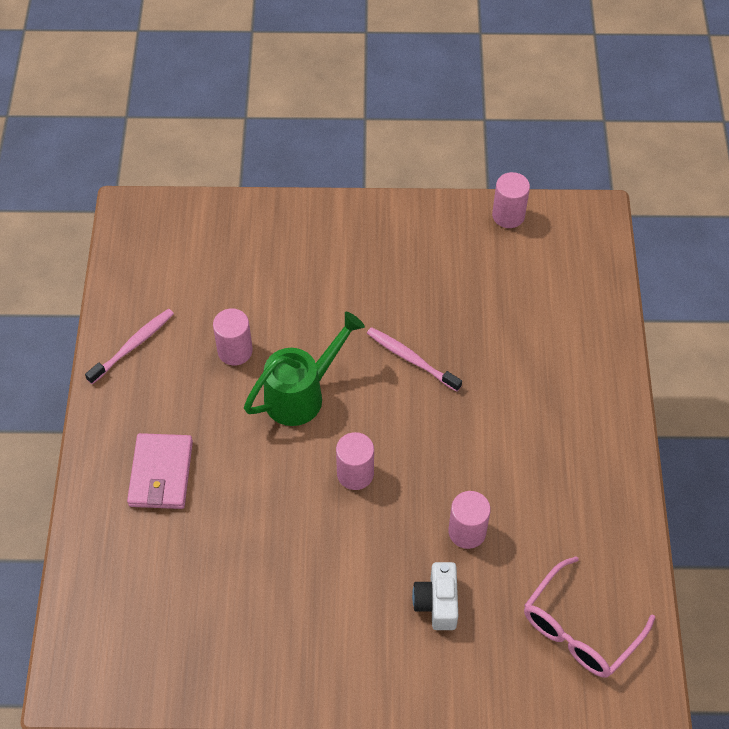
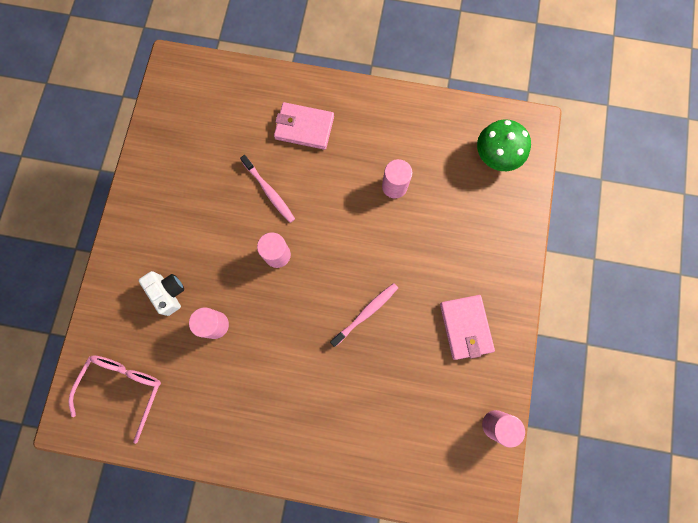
camera: 100 degrees right, 20 degrees up
(132, 346) = (410, 118): pink toothbrush -> pink toothbrush (269, 191)
(177, 246) = (496, 156): none -> green mushroom
(302, 394) = (349, 228): green watering can -> none
(404, 254) = (465, 327): none -> pink wallet
(437, 603) = (168, 293): white camera -> white camera turned 45 degrees clockwise
(579, 629) = (124, 388): pink glasses -> pink glasses turned 60 degrees clockwise

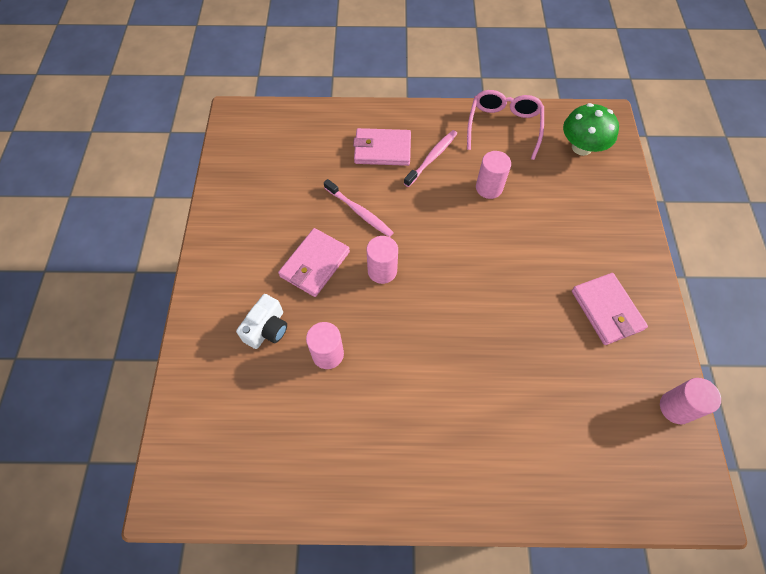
camera: 10 degrees left, 15 degrees down
(124, 388) = (230, 444): pink glasses -> pink glasses (503, 126)
(168, 293) = (267, 329): white camera -> white camera turned 75 degrees clockwise
(219, 238) = (315, 264): none -> pink wallet
(365, 313) = (494, 314): pink toothbrush -> pink toothbrush (432, 158)

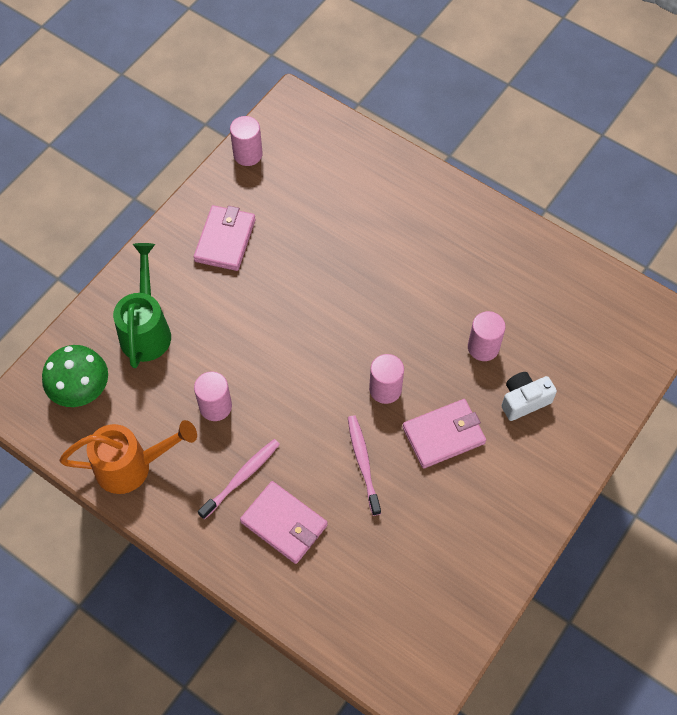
camera: 145 degrees left, 0 degrees up
(432, 158) = (241, 478): pink toothbrush -> pink toothbrush turned 150 degrees clockwise
(503, 126) = (132, 466): pink glasses -> orange watering can
(586, 207) = (146, 329): none -> green watering can

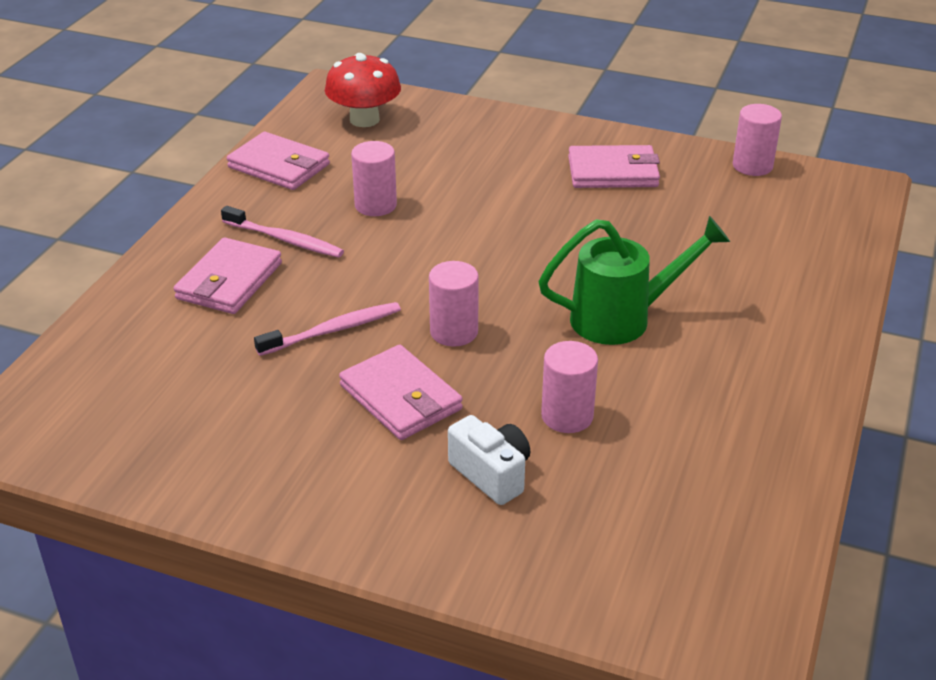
camera: 75 degrees right, 25 degrees down
(81, 389) = (364, 119): green mushroom -> red mushroom
(132, 466) = (279, 166): orange watering can -> pink wallet
(146, 329) = (459, 143): green watering can -> green watering can (622, 318)

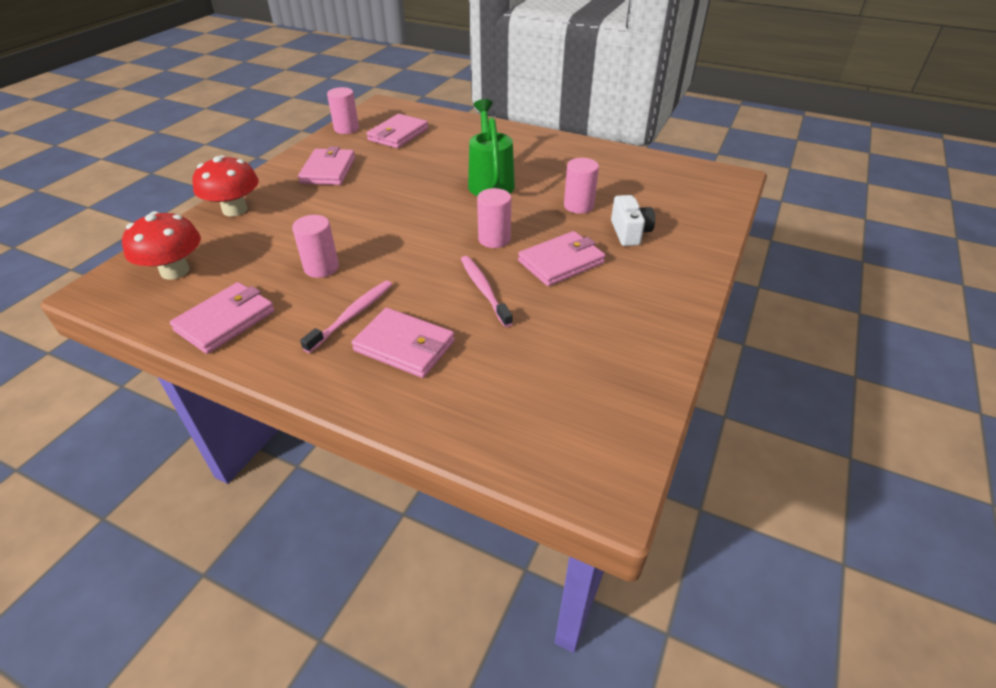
camera: 85 degrees left, 5 degrees up
(491, 474) = (629, 233): white camera -> white camera turned 120 degrees clockwise
(493, 126) = (235, 210): none -> red mushroom
(754, 214) = (398, 134): none -> pink wallet

